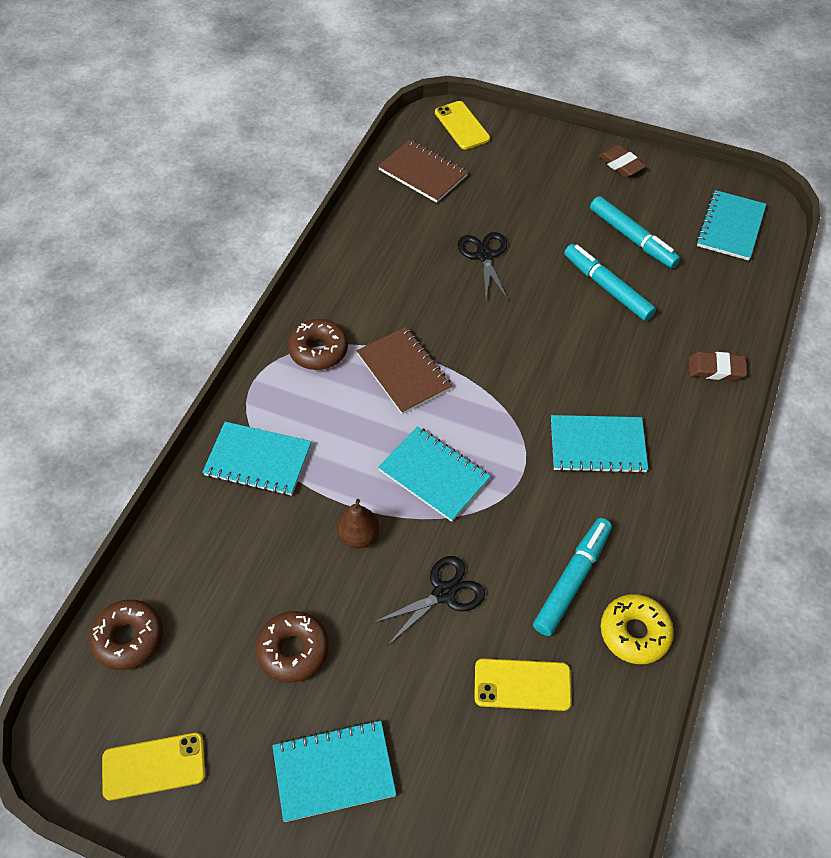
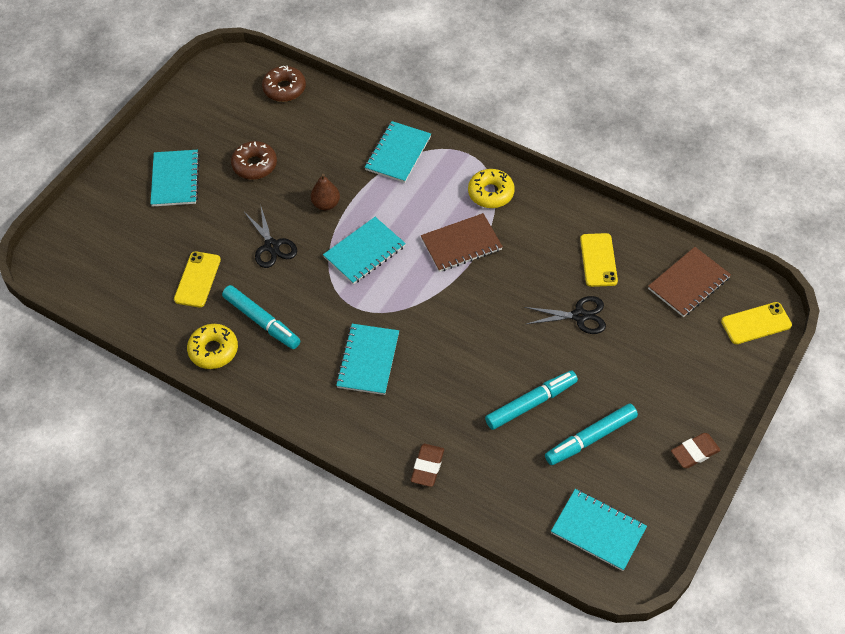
camera: 100 degrees right, 0 degrees up
(154, 766) = (204, 100): yellow phone -> yellow phone (598, 260)
(318, 350) = (491, 193): brown donut -> yellow donut

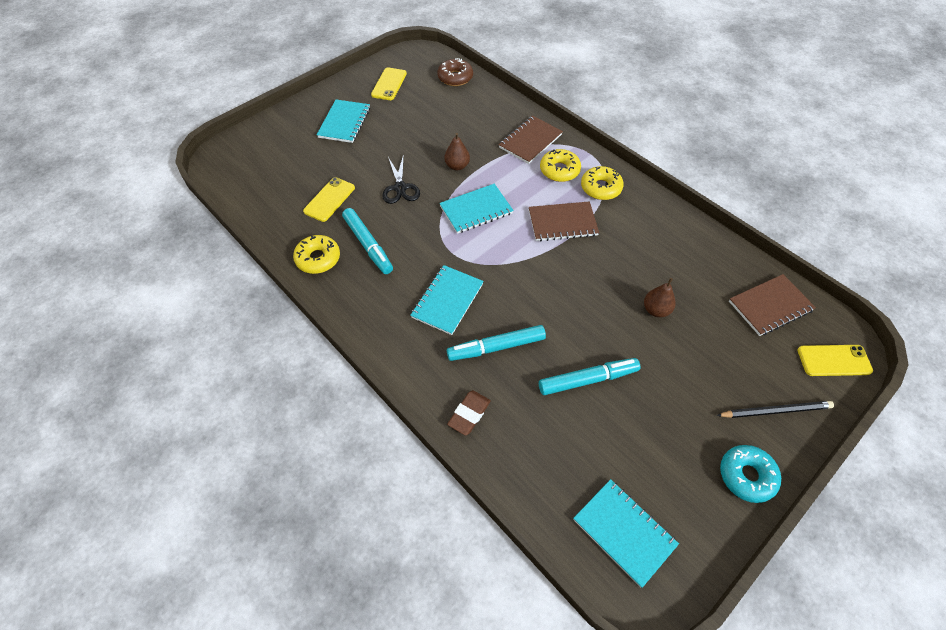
camera: 15 degrees right, 0 degrees up
(254, 165) = (410, 125): brown donut -> none
(398, 153) = (530, 141): turquoise notebook -> brown notebook
(440, 182) = (559, 170): none -> yellow donut
(579, 316) = (656, 310): black scissors -> brown pear
(591, 438) = (639, 430): turquoise marker -> turquoise marker (496, 347)
(598, 260) = (685, 265): yellow phone -> yellow phone (389, 84)
(694, 452) = (746, 476): brown eraser -> turquoise donut
(710, 386) = (775, 411): none -> black pencil

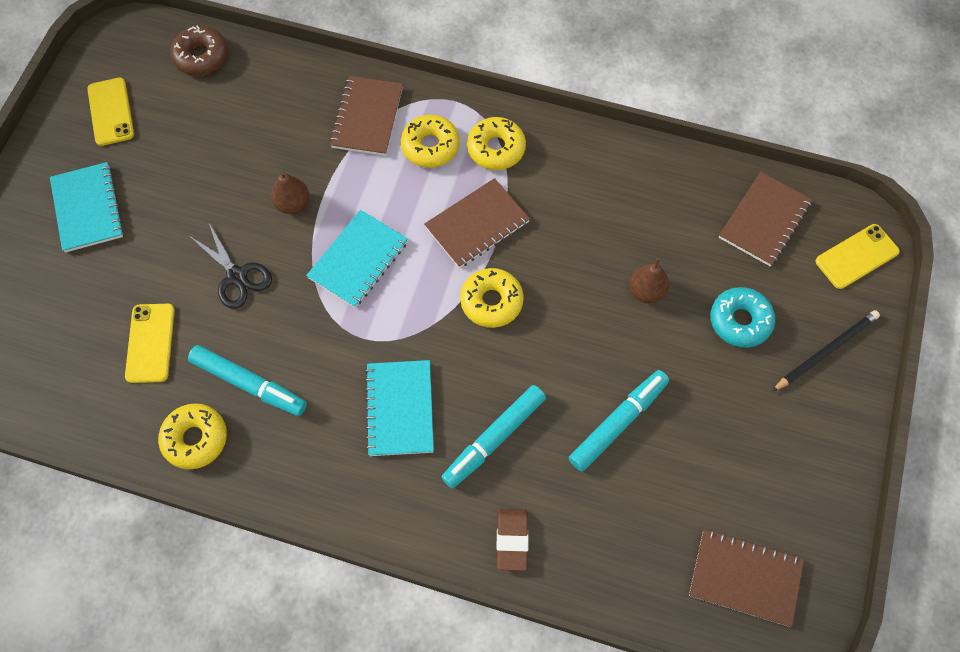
camera: 30 degrees left, 10 degrees up
(545, 268) = (491, 301): none -> yellow donut
(624, 532) = (745, 578): turquoise notebook -> brown notebook
(746, 476) = (831, 444): turquoise donut -> turquoise donut (740, 321)

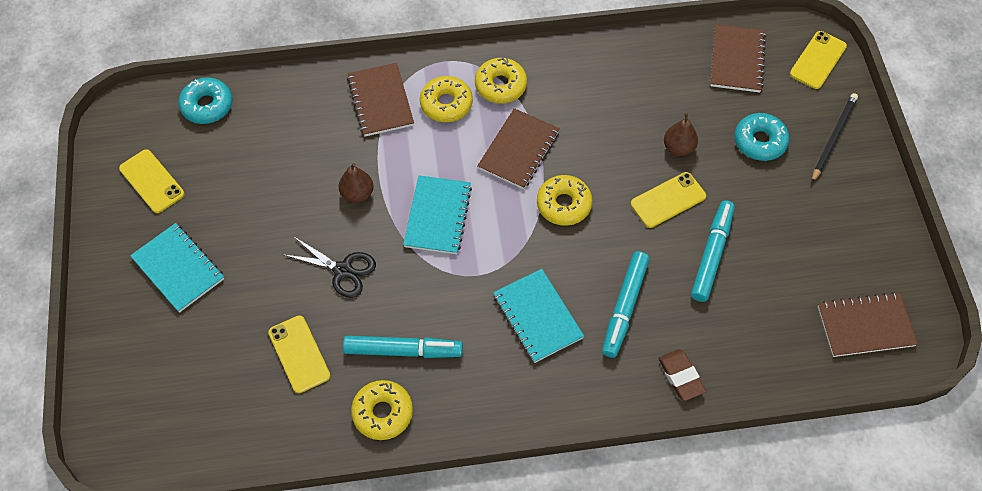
camera: 25 degrees left, 5 degrees down
(201, 56) = (207, 105): brown donut -> turquoise donut
(603, 343) = (668, 200): none -> yellow phone

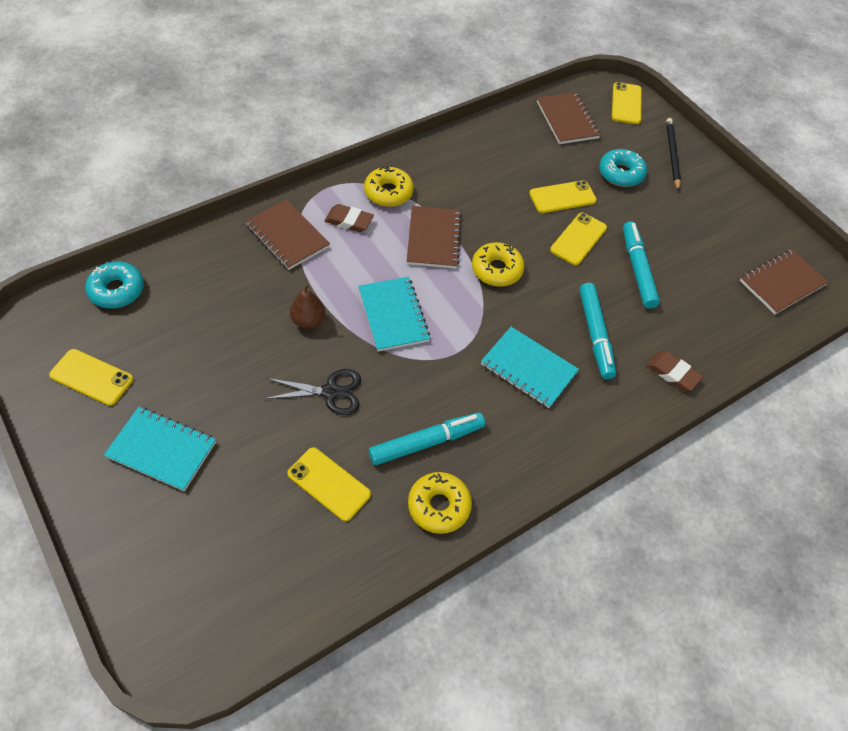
camera: 30 degrees left, 5 degrees down
(446, 104) = (349, 221): yellow donut -> brown eraser
(678, 148) = (562, 197): brown pear -> yellow phone

